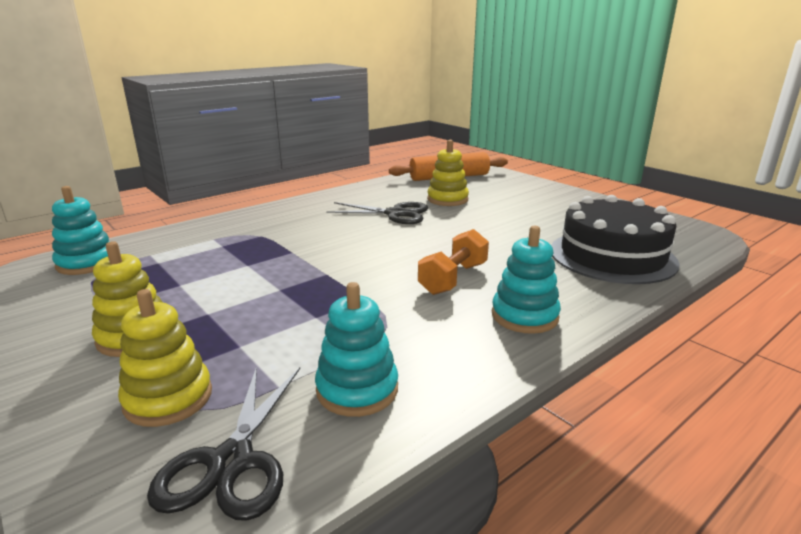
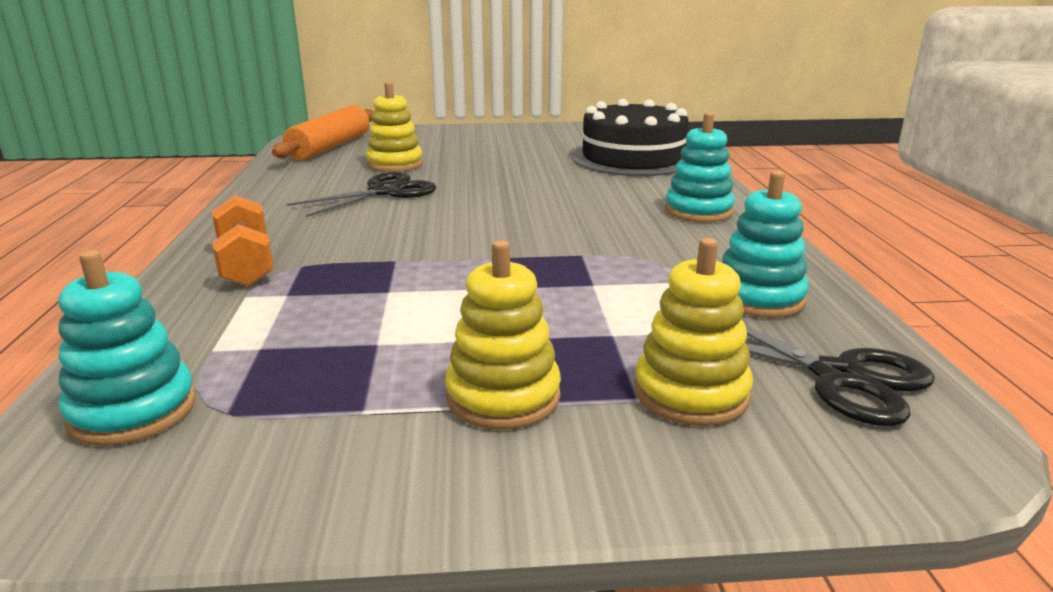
camera: 55 degrees left, 0 degrees up
(453, 279) = (593, 213): orange dumbbell -> orange dumbbell (246, 264)

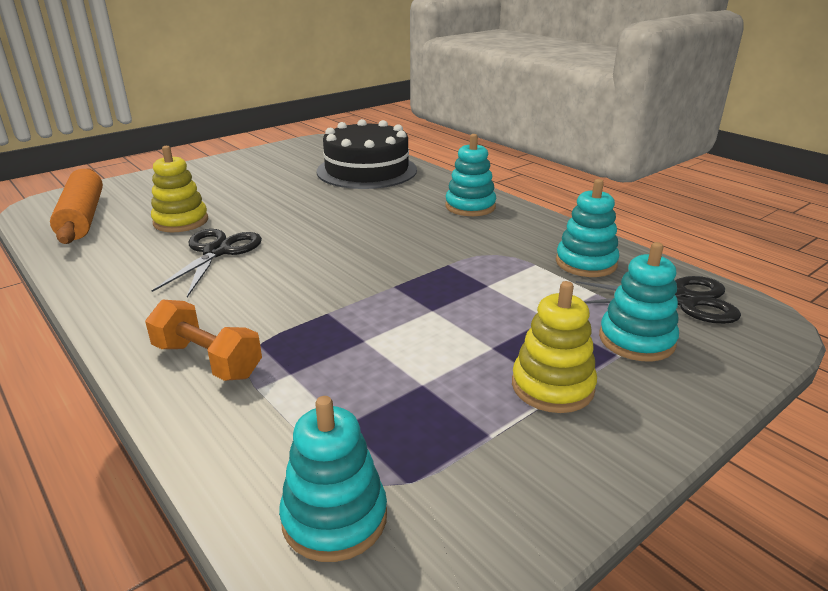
camera: 35 degrees left, 5 degrees up
(691, 393) = (636, 340): yellow stacking toy -> turquoise stacking toy

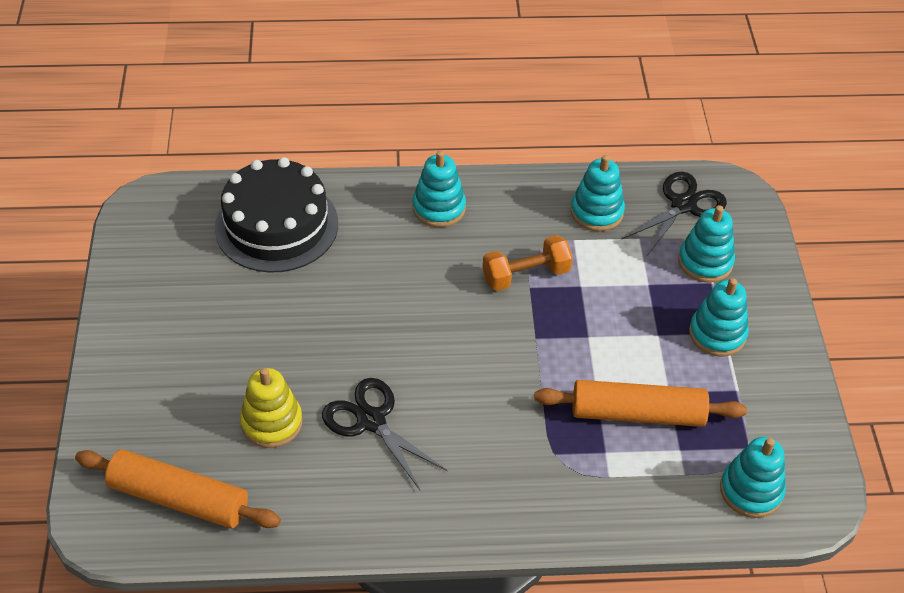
camera: 55 degrees left, 20 degrees up
(207, 360) = (553, 491): orange dumbbell -> orange dumbbell (526, 275)
(366, 374) = (637, 414): none -> orange rolling pin
(552, 386) = (717, 334): yellow stacking toy -> turquoise stacking toy

